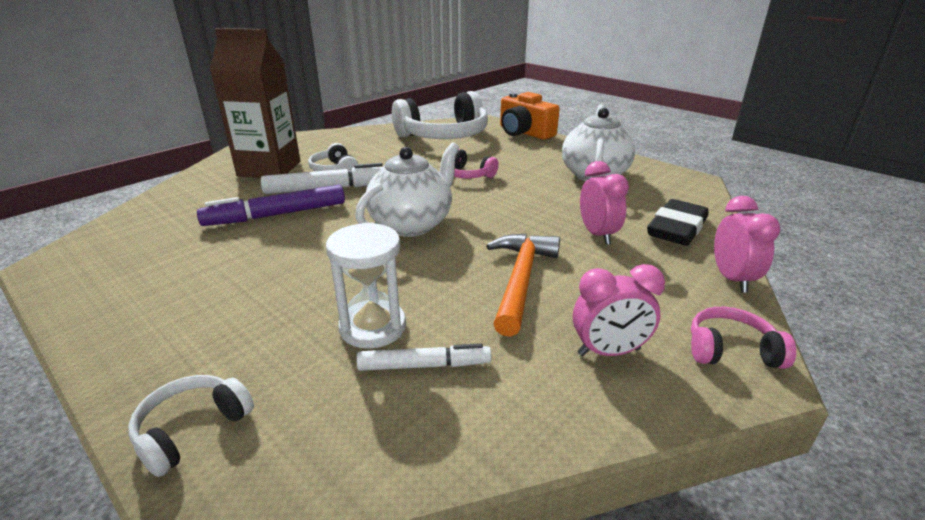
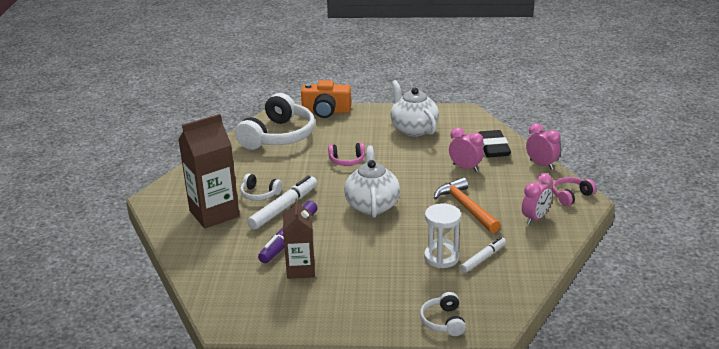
camera: 40 degrees left, 0 degrees up
(216, 250) = (301, 269): none -> brown carton

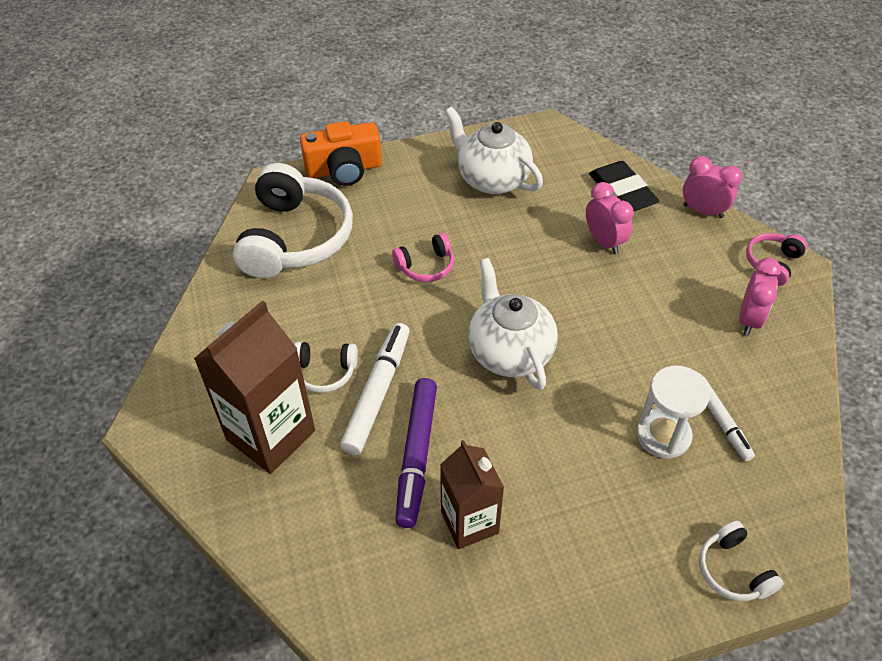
camera: 20 degrees left, 20 degrees up
(465, 168) = (604, 241): pink clock -> pink clock turned 45 degrees clockwise
(466, 207) = (645, 322): orange hammer -> none
(483, 258) = (720, 421): white marker -> white marker turned 135 degrees clockwise

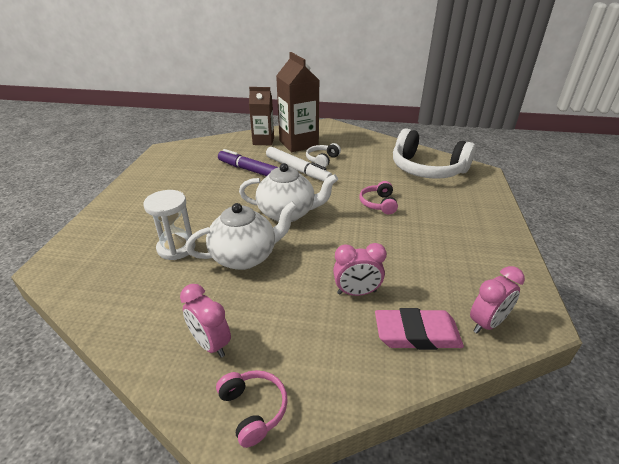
camera: 115 degrees right, 15 degrees down
(344, 169) = (491, 196): orange camera -> none
(469, 522) = (206, 175): brown carton -> brown carton (263, 141)
(492, 179) = (462, 257): white teapot -> white teapot (245, 257)
(622, 192) = (417, 334): black eraser -> pink eraser
(703, 211) = (361, 390): pink clock -> pink clock (487, 323)
(720, 421) = (156, 277): white marker -> none
(733, 570) = (84, 238): white headphones -> none

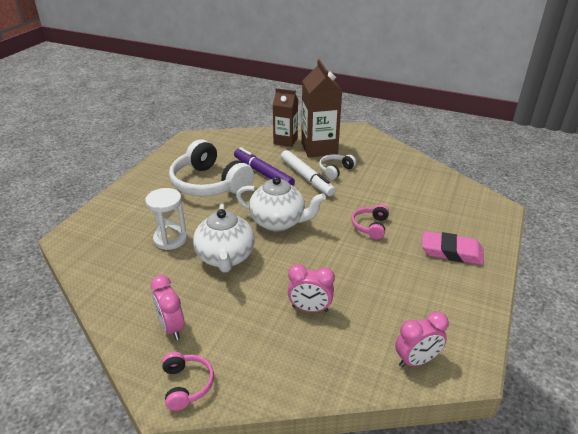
camera: 15 degrees right, 0 degrees up
(245, 257) = (225, 258): white teapot -> white teapot turned 90 degrees clockwise
(417, 334) = (346, 356): pink eraser -> pink eraser (451, 252)
(427, 169) = (440, 196): white headphones -> white headphones (209, 184)

